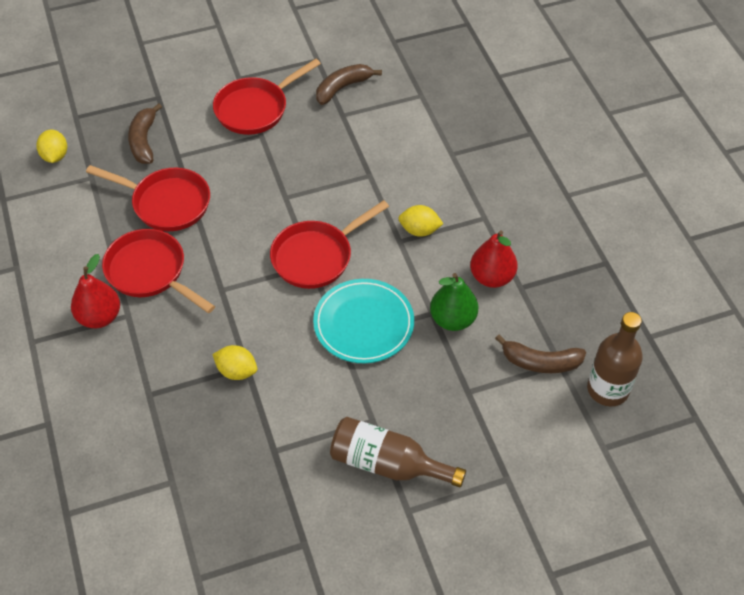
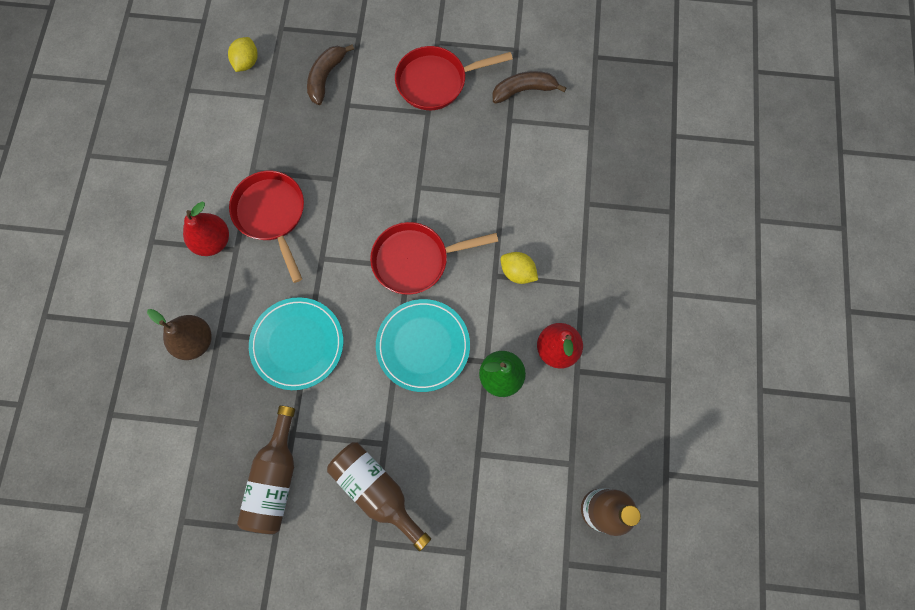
camera: 25 degrees right, 20 degrees up
(127, 410) = (195, 341): none -> brown pear
(167, 203) = (316, 150): red pan -> none
(236, 371) = (297, 344): yellow lemon -> turquoise plate
(278, 496) = (275, 478): none -> brown bottle
(540, 362) = (555, 455): brown banana -> none

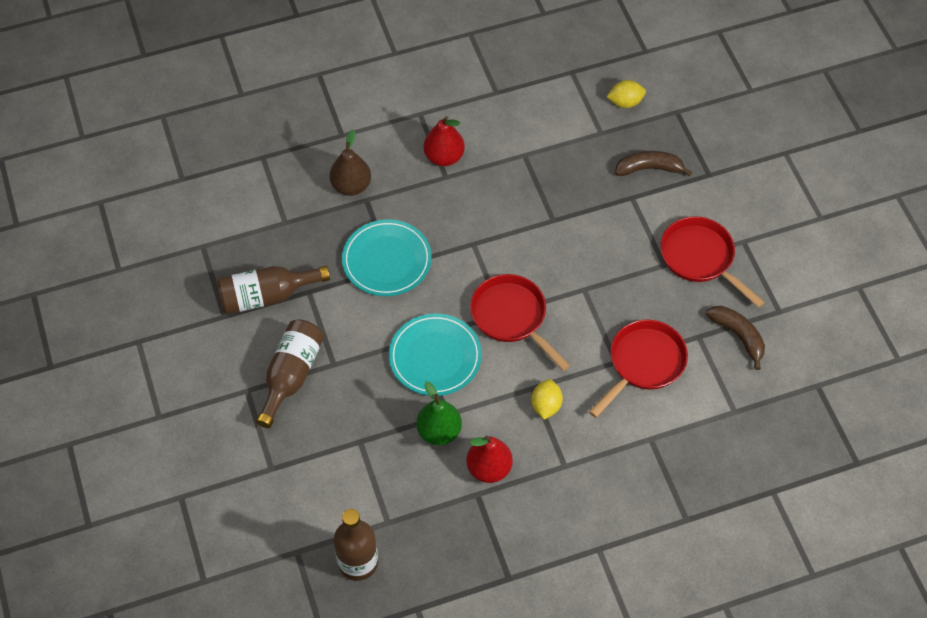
camera: 65 degrees right, 15 degrees down
(272, 215) = (492, 188): red pan -> red pan (643, 363)

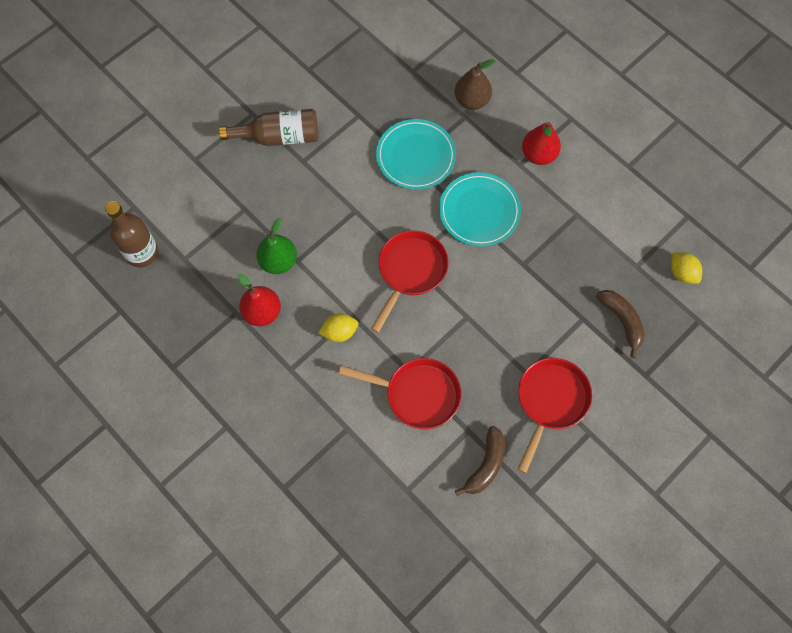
camera: 65 degrees right, 10 degrees up
(267, 296) = (340, 89): brown bottle -> none
(435, 357) = (344, 230): turquoise plate -> turquoise plate (479, 211)

